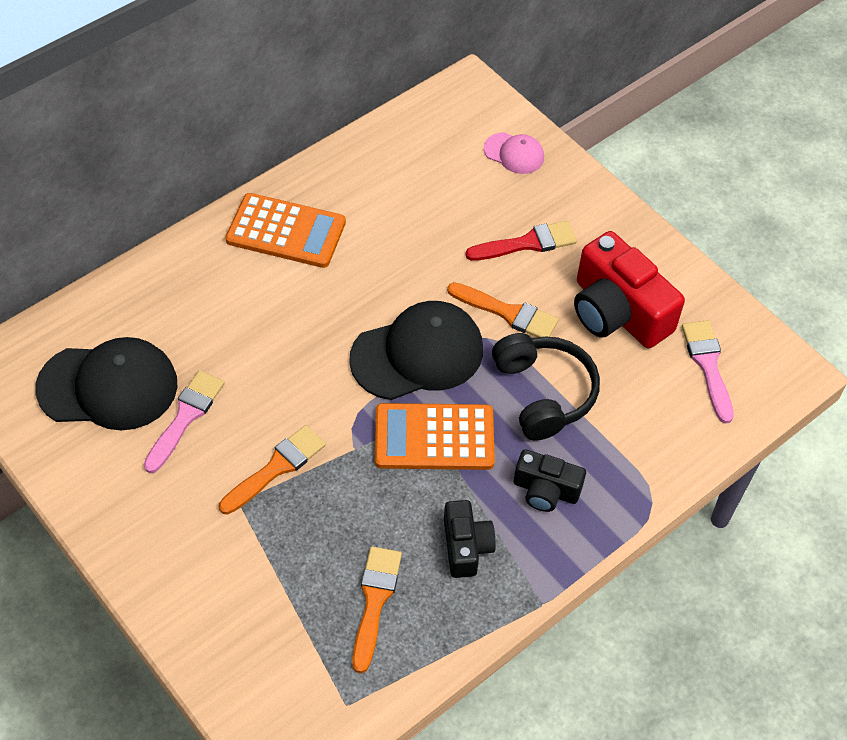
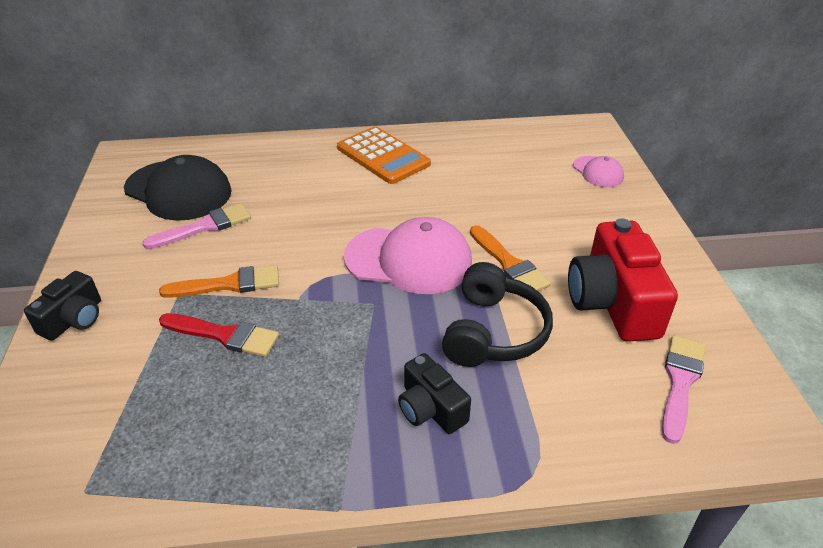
camera: 35 degrees right, 15 degrees down
(374, 601) = (197, 418): orange brush -> none
(418, 354) = (409, 260): black cap -> pink cap
(434, 438) = (368, 321): orange calculator -> none
(466, 546) = (316, 416): black camera -> black camera (74, 319)
(527, 243) = (564, 226): red brush -> red brush (224, 335)

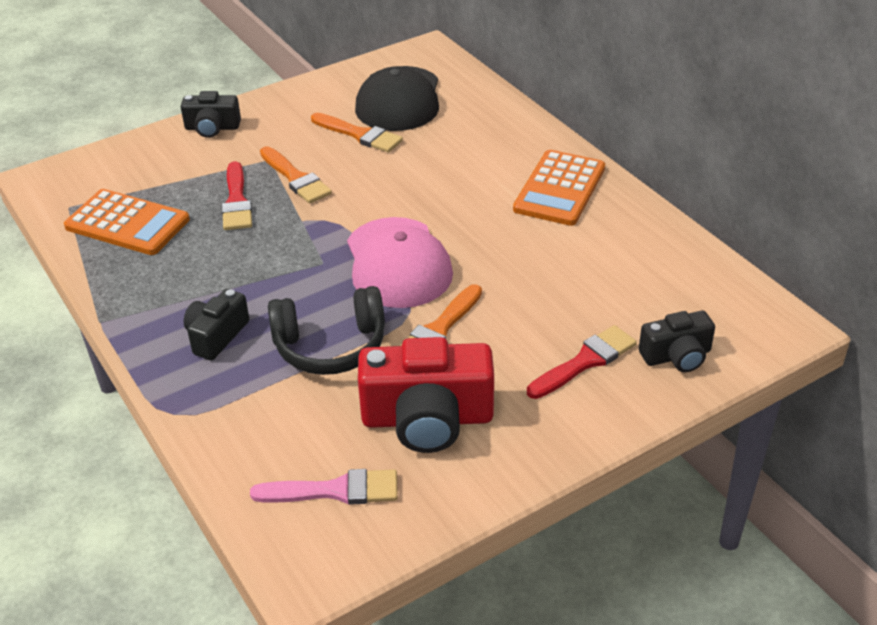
camera: 65 degrees right, 0 degrees up
(176, 438) = (127, 223): none -> orange calculator
(204, 227) = (359, 134): pink brush -> orange brush
(584, 209) = (585, 362): none -> red brush
(598, 172) = (677, 356): pink cap -> black camera
(613, 302) = (427, 419): red camera -> red camera turned 150 degrees counterclockwise

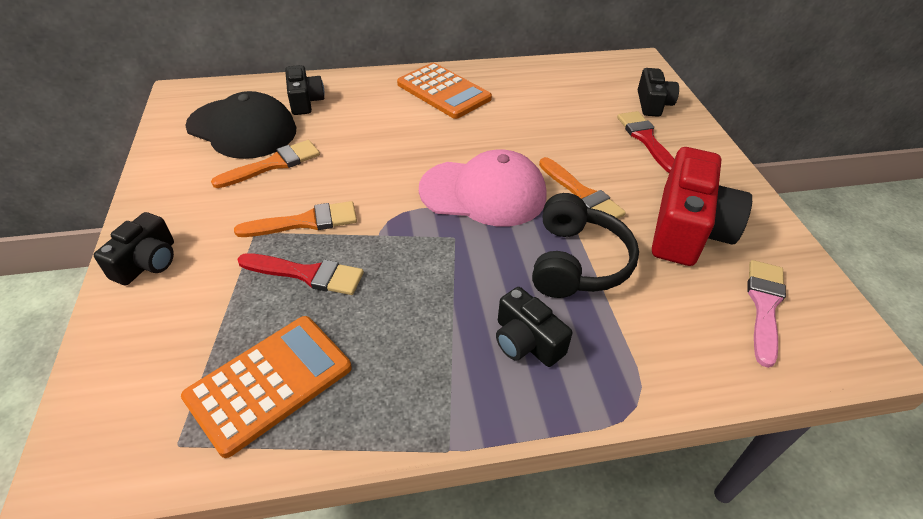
camera: 70 degrees left, 5 degrees up
(468, 114) = (305, 101): none -> black camera

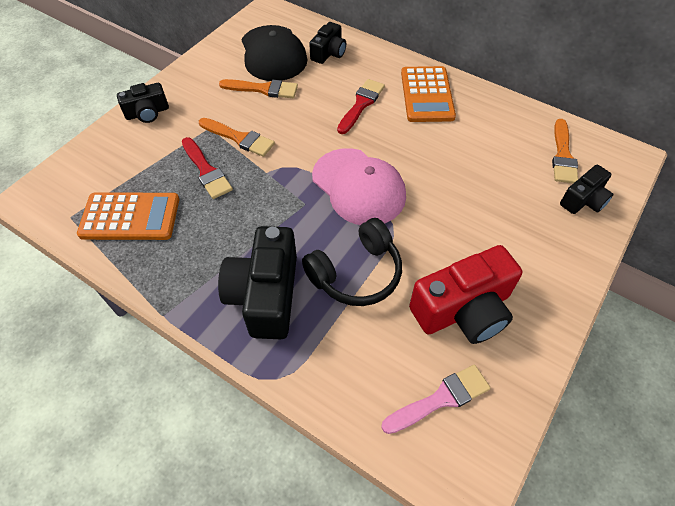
camera: 45 degrees right, 10 degrees up
(526, 341) = (265, 295): black camera -> black camera, size x1.78
(581, 194) = (422, 232): orange brush -> orange brush (563, 155)
(646, 139) = (532, 224): red brush -> red brush (361, 104)

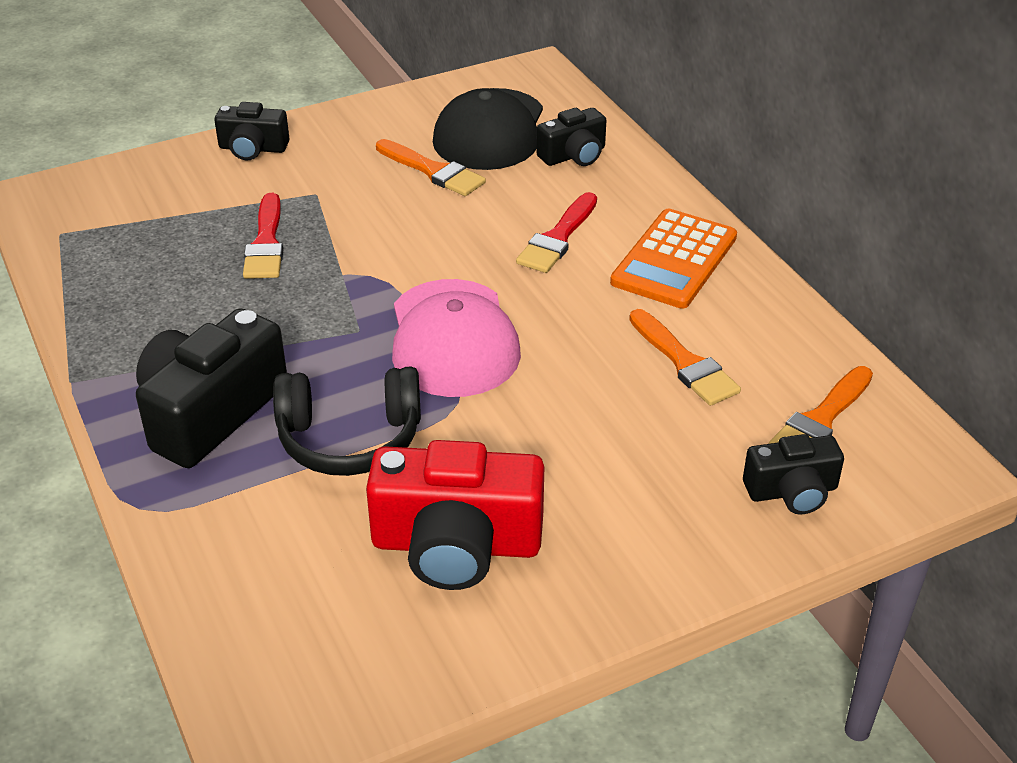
camera: 30 degrees right, 15 degrees down
(130, 217) = (127, 260): orange calculator -> none
(239, 138) = (344, 220): orange brush -> orange brush (684, 362)
(361, 104) = (558, 238): red brush -> red brush turned 150 degrees clockwise
(440, 399) = (322, 628): pink brush -> none

